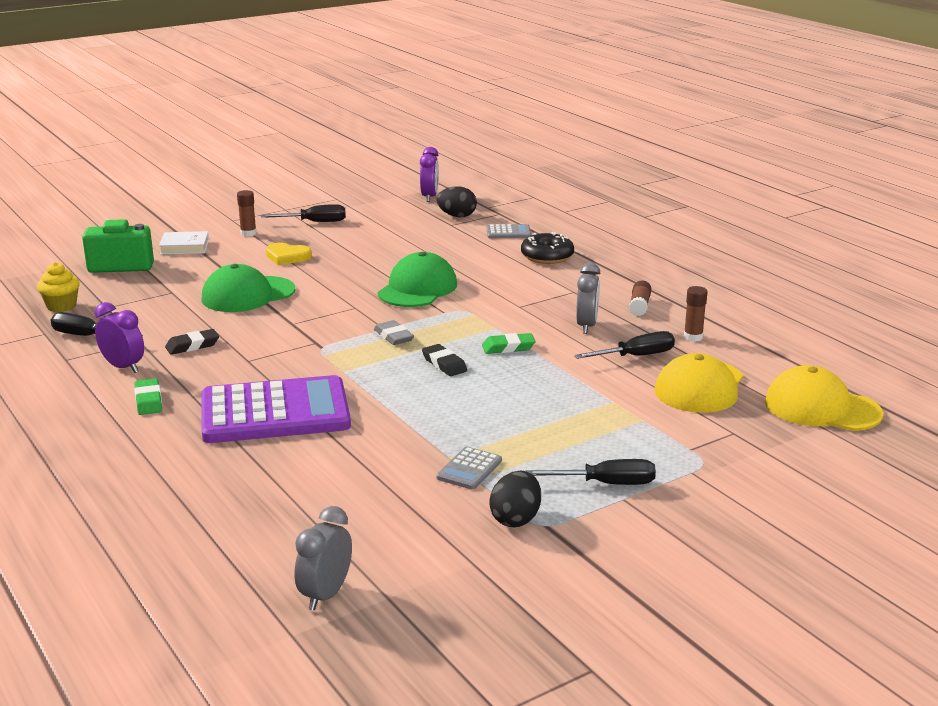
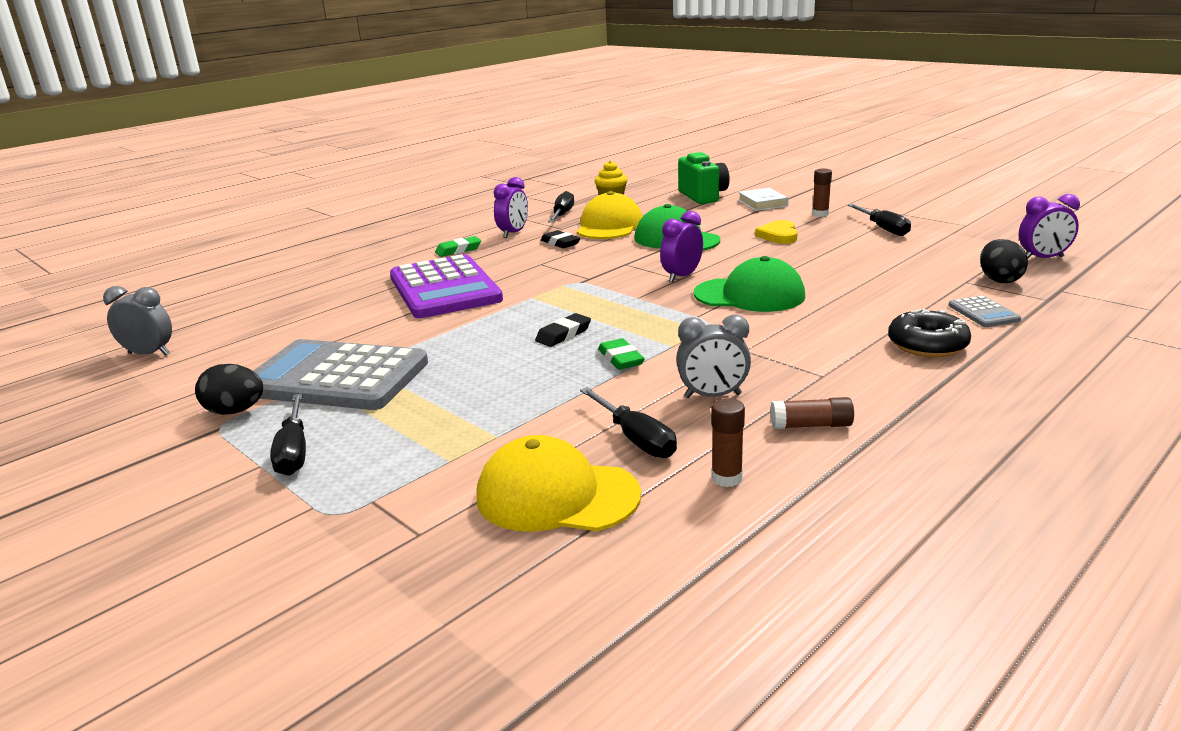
camera: 80 degrees right, 0 degrees up
(351, 305) = (682, 276): none -> purple clock
(393, 336) = (618, 304): grey eraser -> none
(469, 469) = (336, 377): grey calculator -> grey calculator, size x2.44
(822, 408) = (510, 622): yellow cap -> yellow cap (609, 226)

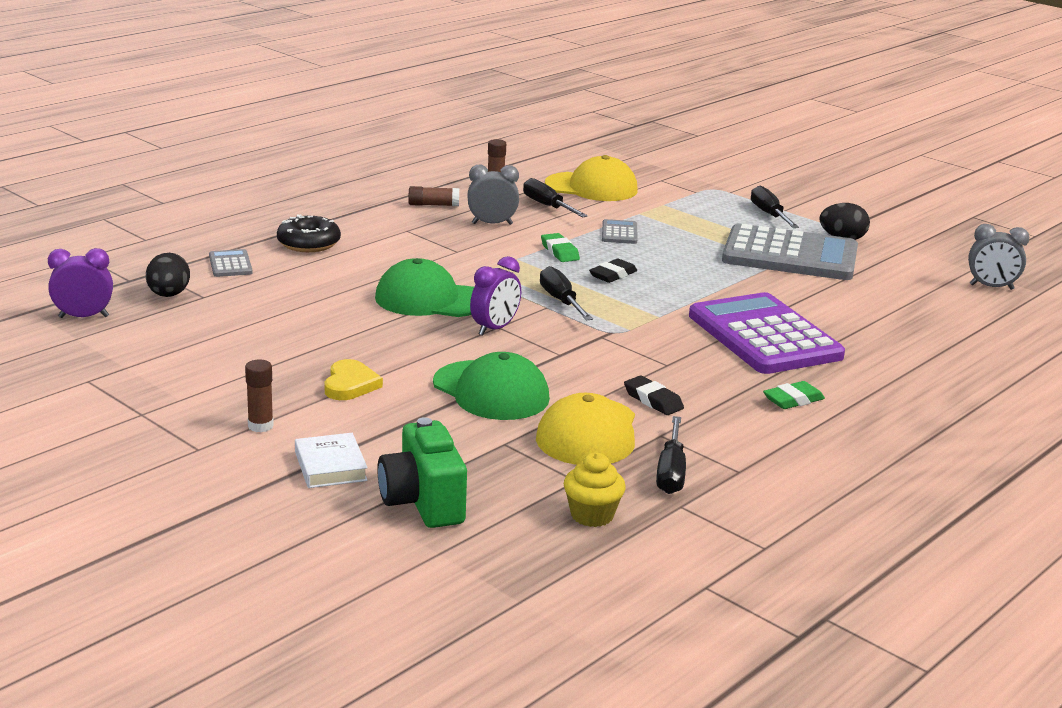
camera: 175 degrees right, 0 degrees up
(513, 233) = (732, 430): purple clock -> none
(538, 395) = (619, 233): none -> grey calculator
(883, 229) = (203, 383): black screwdriver -> black screwdriver (561, 301)

